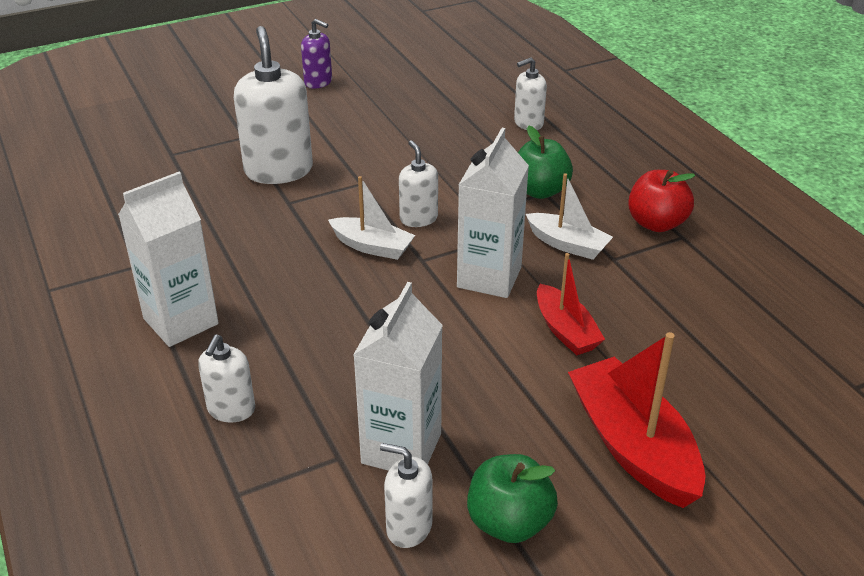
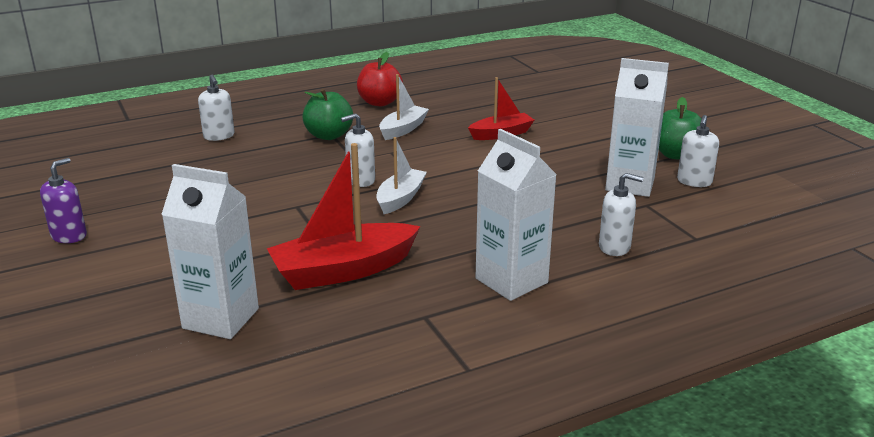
camera: 90 degrees left, 10 degrees down
(278, 170) = (260, 249): white soap dispenser -> none
(489, 277) = (443, 155): white carton -> white carton (221, 318)
(632, 446) = (602, 122): red boat -> red boat (343, 270)

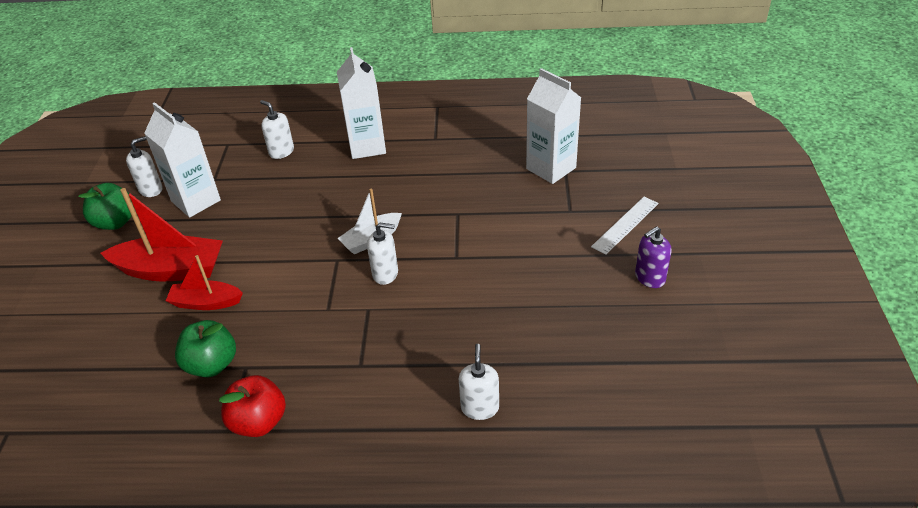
camera: 150 degrees left, 15 degrees up
(99, 276) = (625, 225): none -> white ruler
(329, 135) = (364, 363): green apple -> green apple (212, 364)
(343, 270) = (459, 182): red boat -> red boat (171, 270)
(403, 129) = (284, 347): white boat -> none

